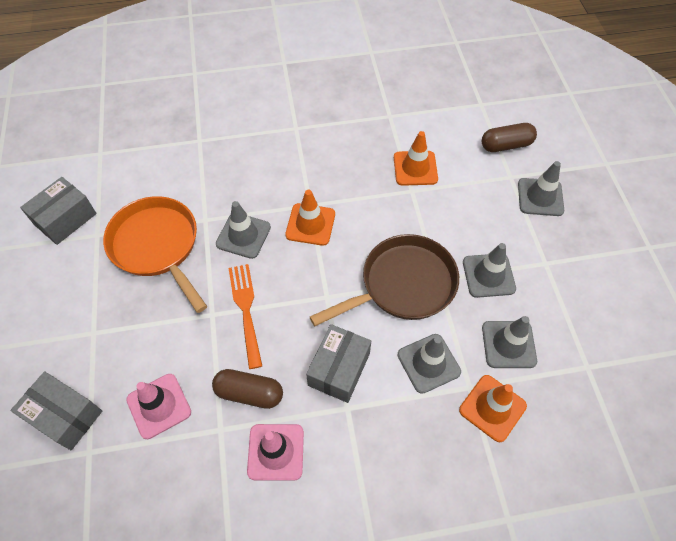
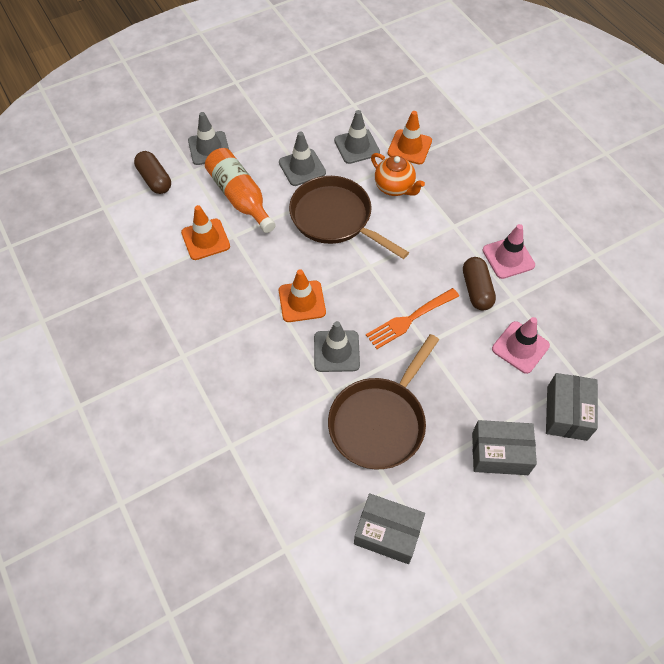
camera: 110 degrees left, 0 degrees up
(157, 246) = (380, 422): orange pan -> brown pan
(339, 369) = (427, 239): grey box -> grey box (499, 453)
(428, 363) = (394, 187): grey traffic cone -> orange teapot
(460, 208) = (240, 197): none -> orange bottle

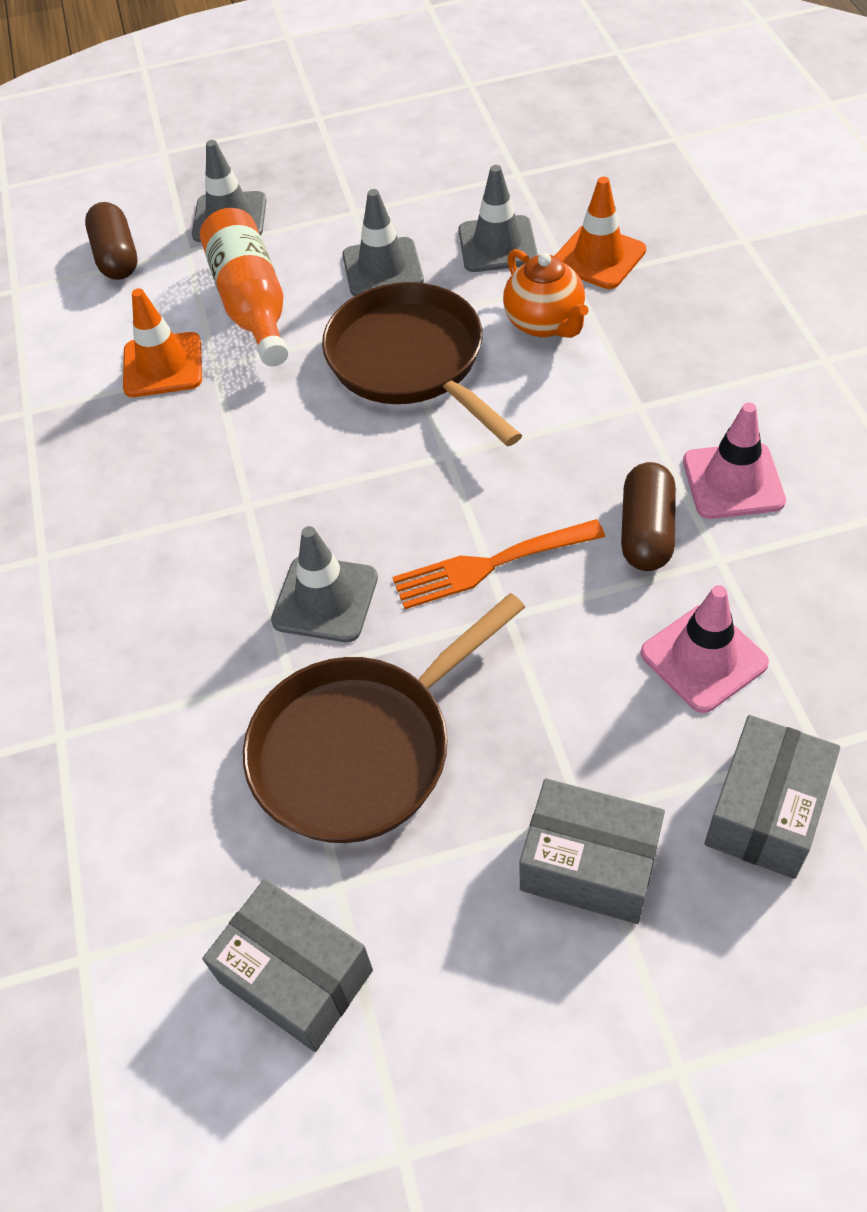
camera: 20 degrees right, 5 degrees down
(302, 301) = (294, 498): orange traffic cone -> none

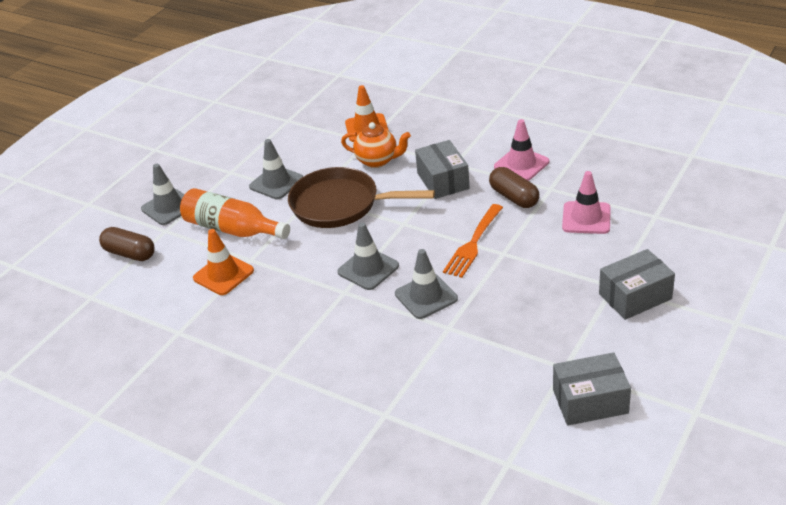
camera: 45 degrees left, 15 degrees down
(361, 749) = (511, 326): brown pan -> none
(497, 245) = (316, 147): grey traffic cone -> grey traffic cone (368, 269)
(765, 811) = (664, 243): grey box -> grey box (443, 181)

